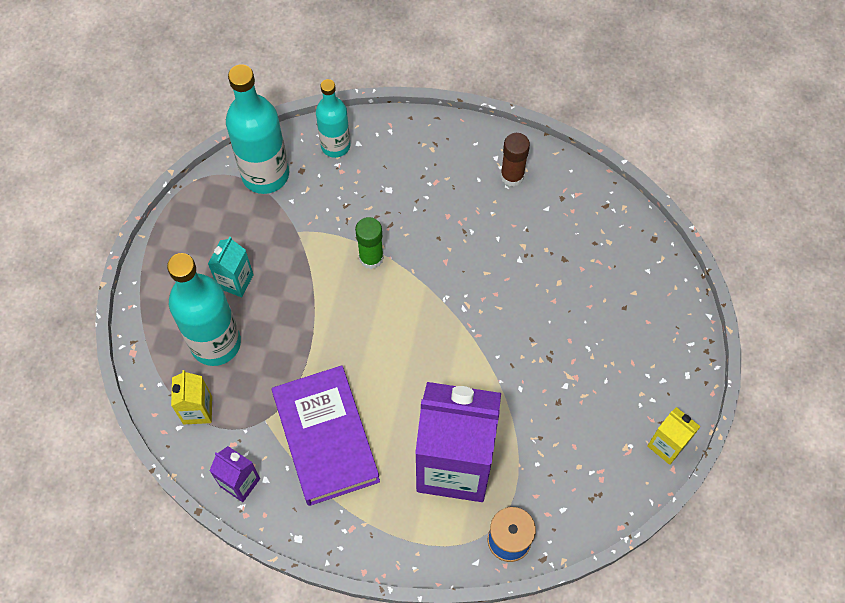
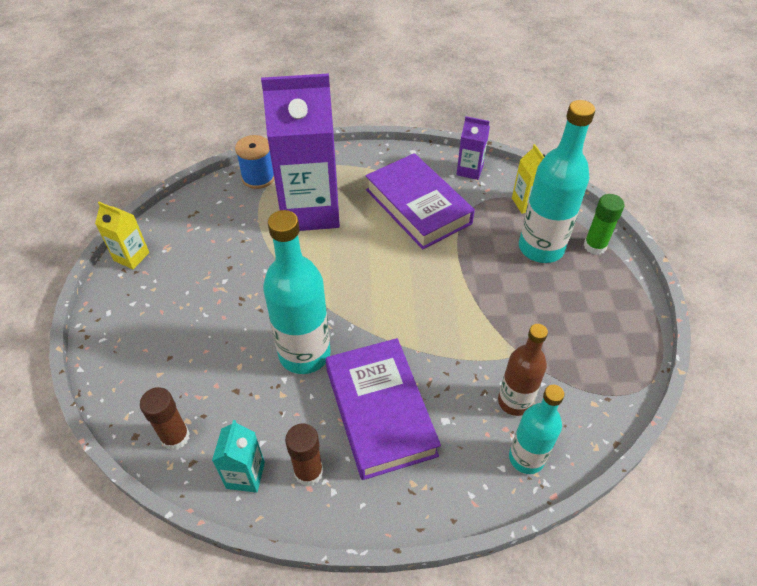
camera: 165 degrees right, 15 degrees down
(235, 281) = (553, 297): turquoise carton -> turquoise carton (245, 475)
(265, 174) = (585, 404): turquoise bottle -> turquoise bottle (304, 354)
(323, 191) = (514, 401): none -> brown bottle
(371, 258) = (436, 346): green glue stick -> green glue stick (594, 246)
(441, 210) = (380, 411): none -> purple book
(619, 229) = (175, 437): none -> brown glue stick

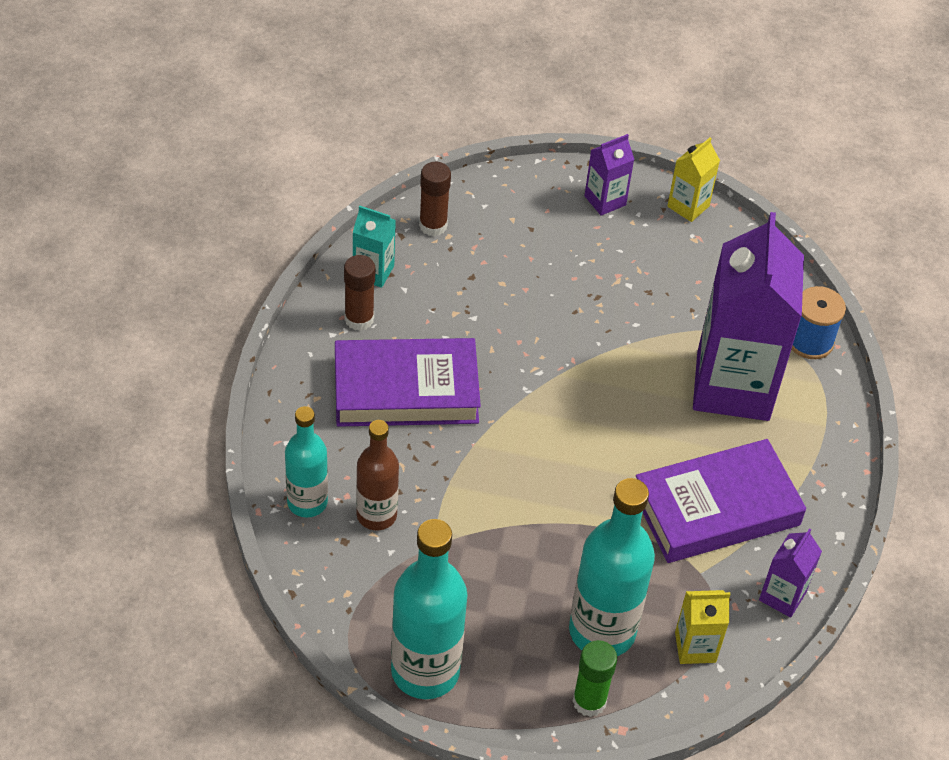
camera: 100 degrees right, 0 degrees up
(129, 310) = (605, 200): none -> purple carton
(304, 354) = (501, 340): turquoise bottle -> turquoise bottle (425, 671)

